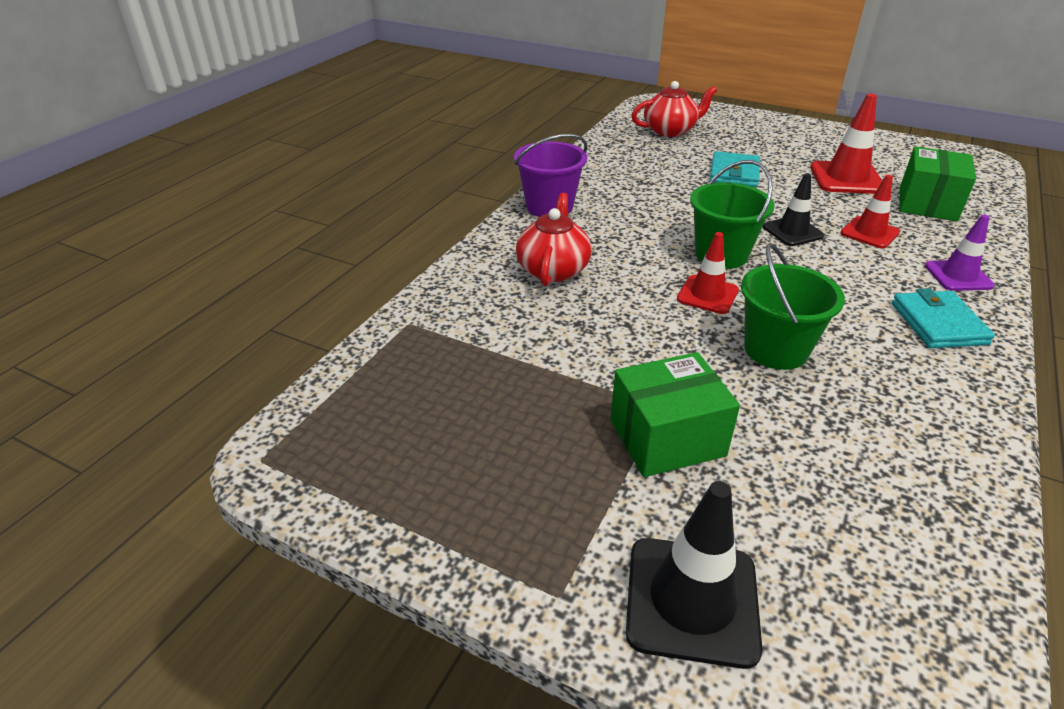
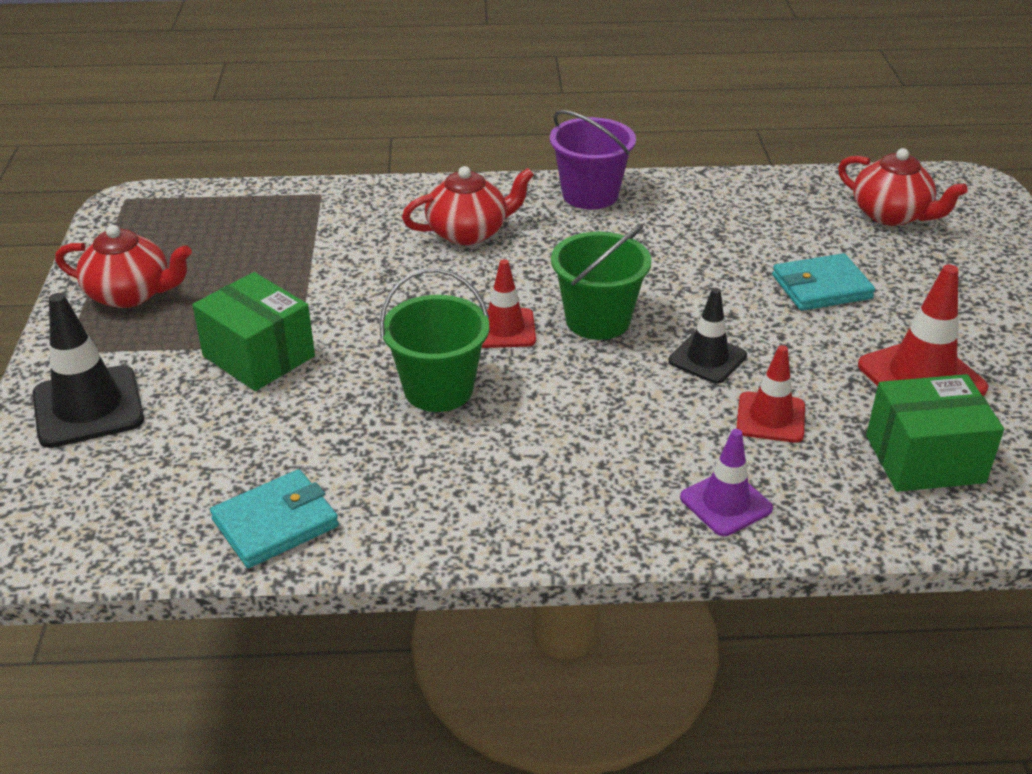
camera: 60 degrees right, 0 degrees up
(479, 505) = (131, 294): none -> red teapot
(938, 323) = (588, 495): turquoise wallet -> turquoise wallet (275, 523)

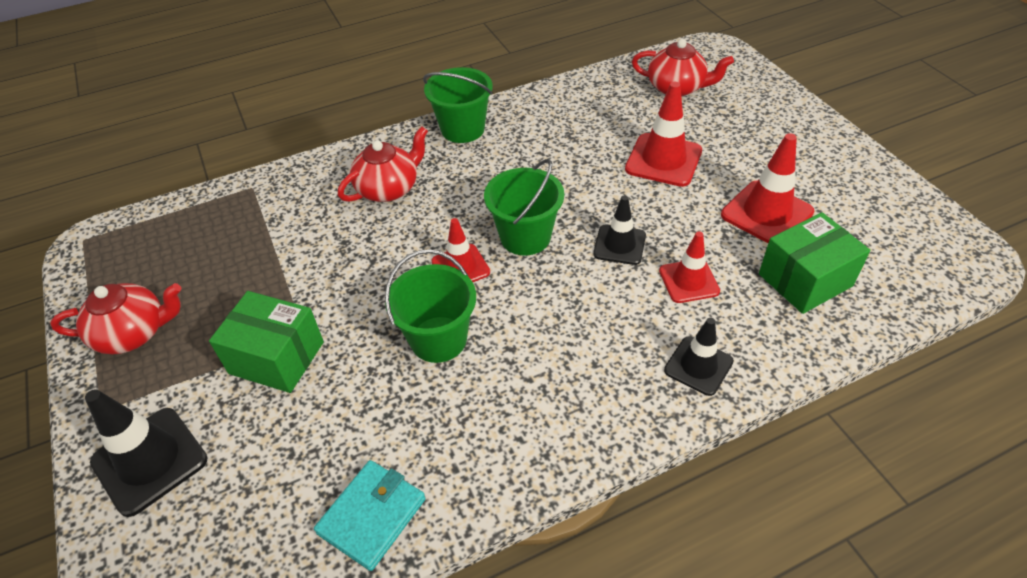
camera: 20 degrees left, 10 degrees up
(590, 195) = (463, 129): purple bucket -> green bucket
(726, 503) = (698, 366): purple traffic cone -> black traffic cone
(821, 287) = (663, 160): turquoise wallet -> red traffic cone

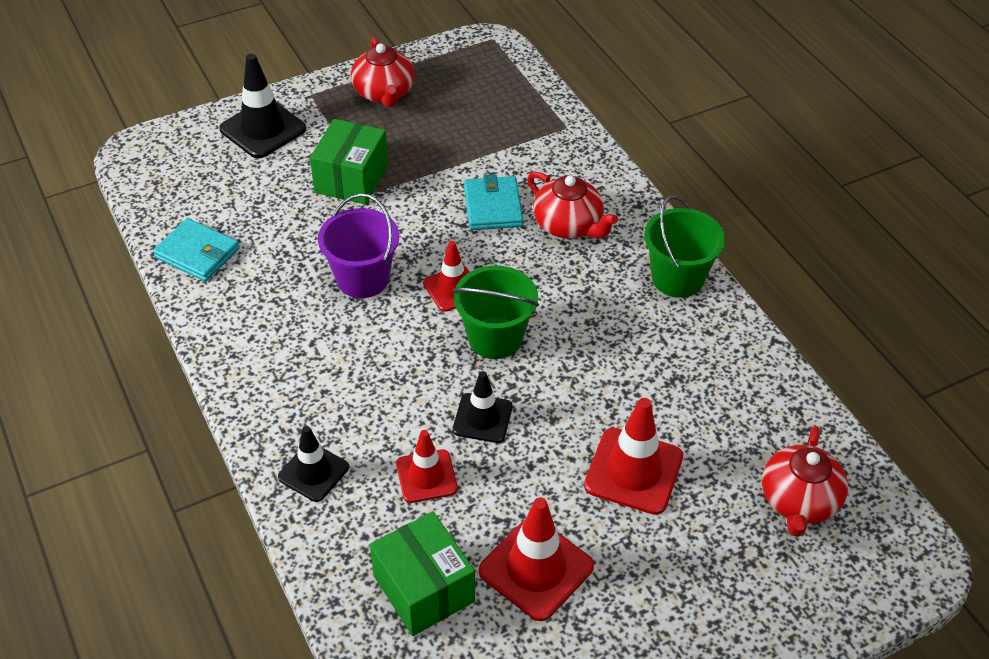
camera: 85 degrees right, 0 degrees up
(352, 239) = (493, 206): none -> turquoise wallet
(438, 339) = (362, 279): green bucket -> purple bucket

